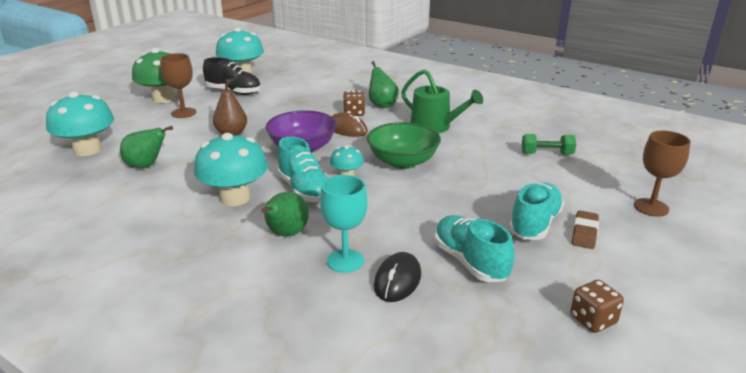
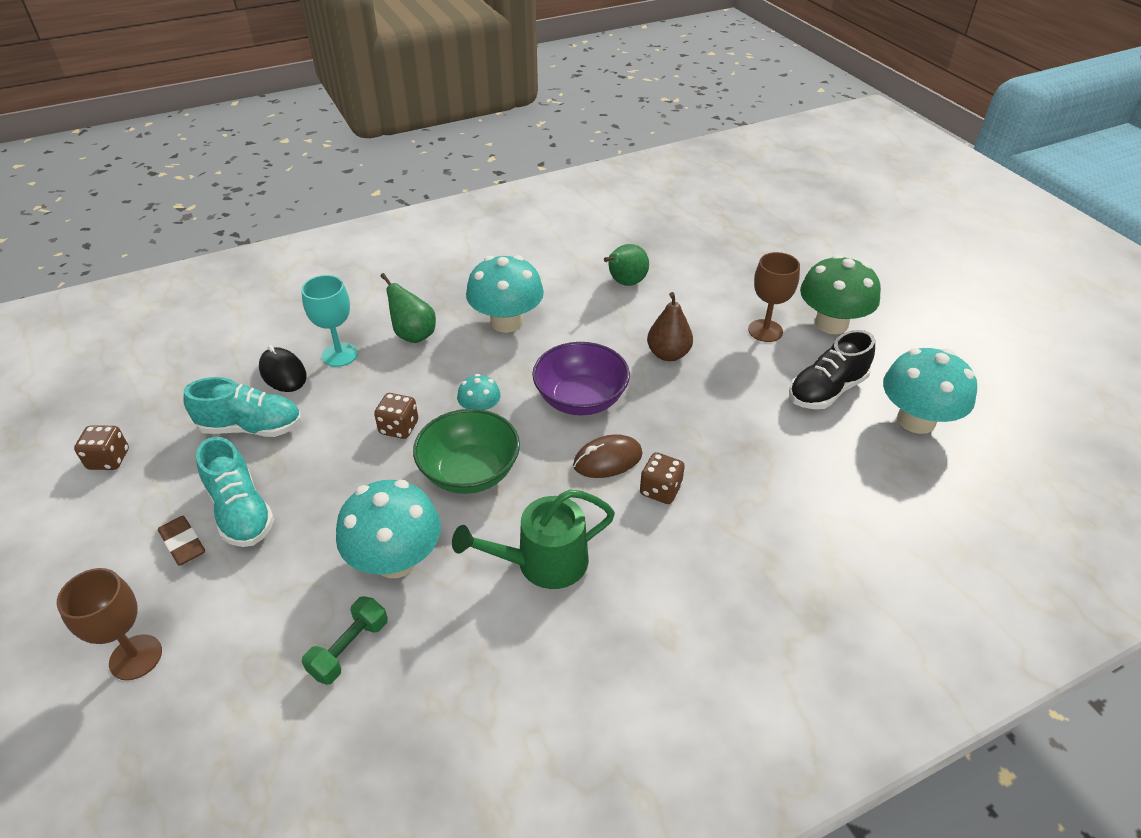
camera: 120 degrees right, 15 degrees up
(87, 150) = (695, 254): turquoise mushroom -> turquoise mushroom (396, 560)
(304, 190) = (479, 369): turquoise shoe -> none
(382, 105) = (673, 538): green pear -> none
(395, 198) = (399, 427): none -> brown dice

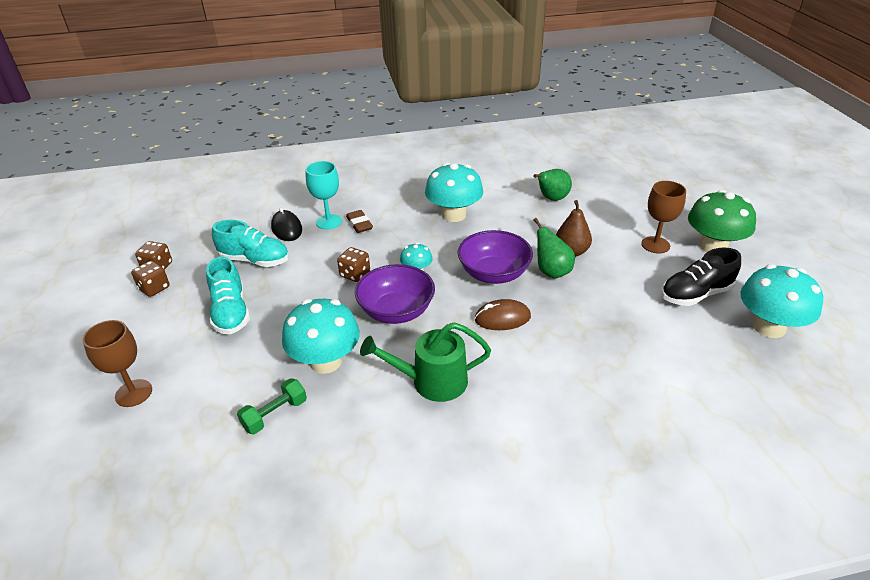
camera: 15 degrees right, 5 degrees down
(183, 544) = (187, 327): brown eraser -> brown eraser (359, 224)
(413, 335) = (384, 215): green pear -> green pear (551, 271)
(470, 472) = (396, 311): green bowl -> purple bowl
(660, 490) = (537, 345): brown dice -> brown dice (154, 288)

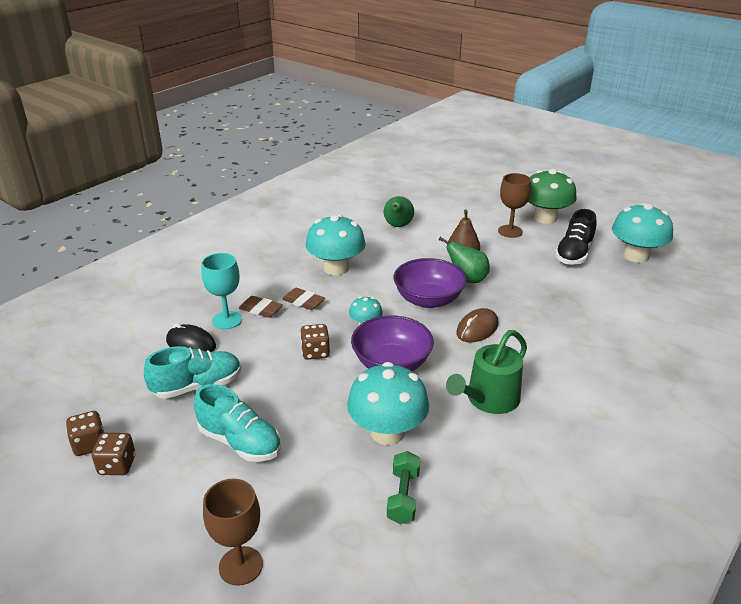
camera: 40 degrees left, 5 degrees down
(396, 231) = (303, 302): none -> brown eraser

